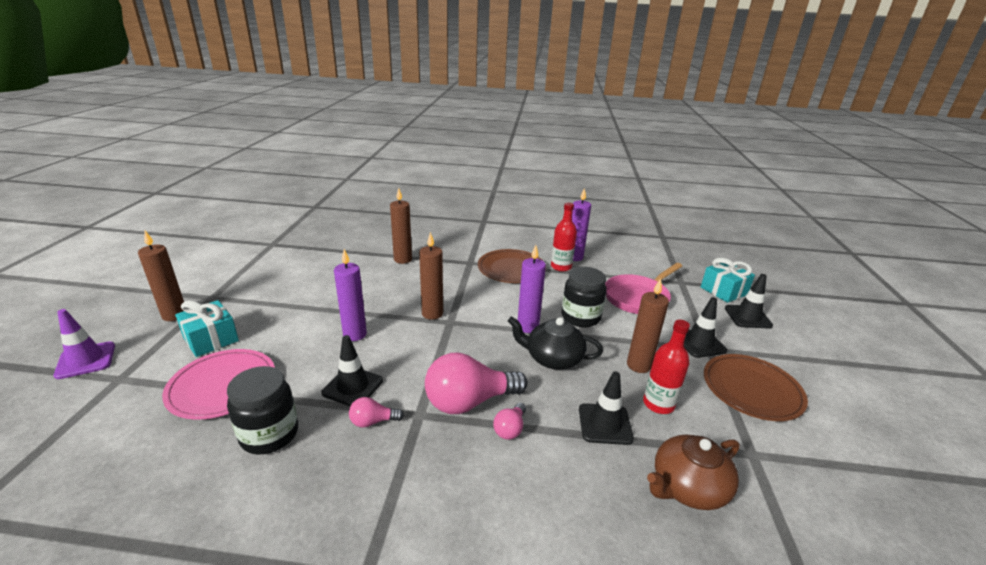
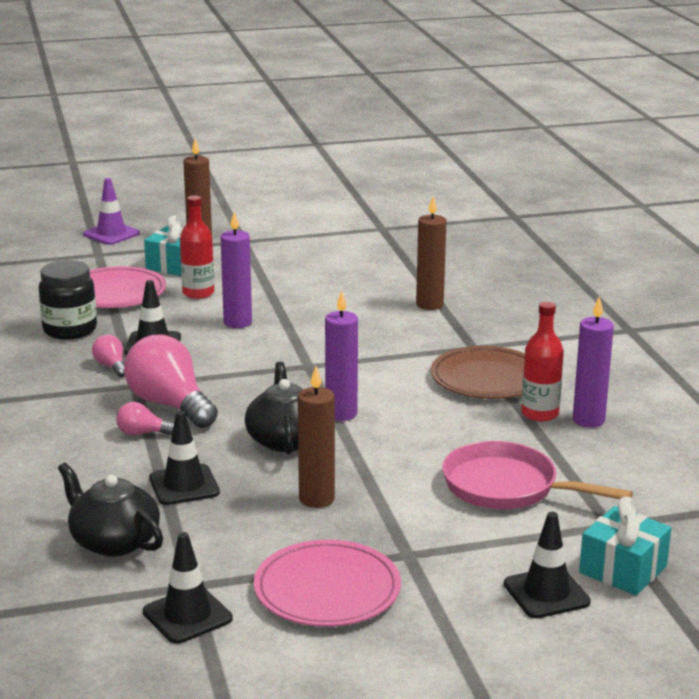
camera: 70 degrees right, 5 degrees down
(432, 314) = (316, 352): brown candle -> none
(580, 317) = (400, 446): black jar -> none
(658, 404) = (244, 518): red bottle -> red bottle (198, 293)
(687, 487) = (114, 541): brown teapot -> black teapot
(699, 343) = (416, 546): black traffic cone -> black traffic cone (187, 615)
(751, 389) = (327, 589): brown plate -> pink plate

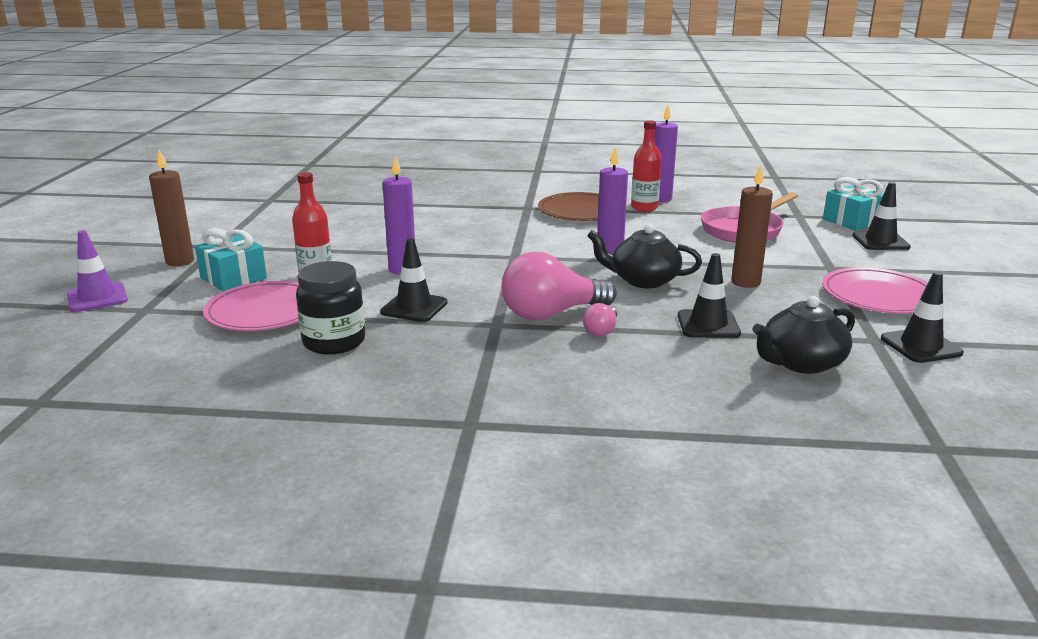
camera: 70 degrees left, 0 degrees up
(111, 366) = (445, 330): pink light bulb -> none
(429, 305) = (441, 208): brown candle -> none

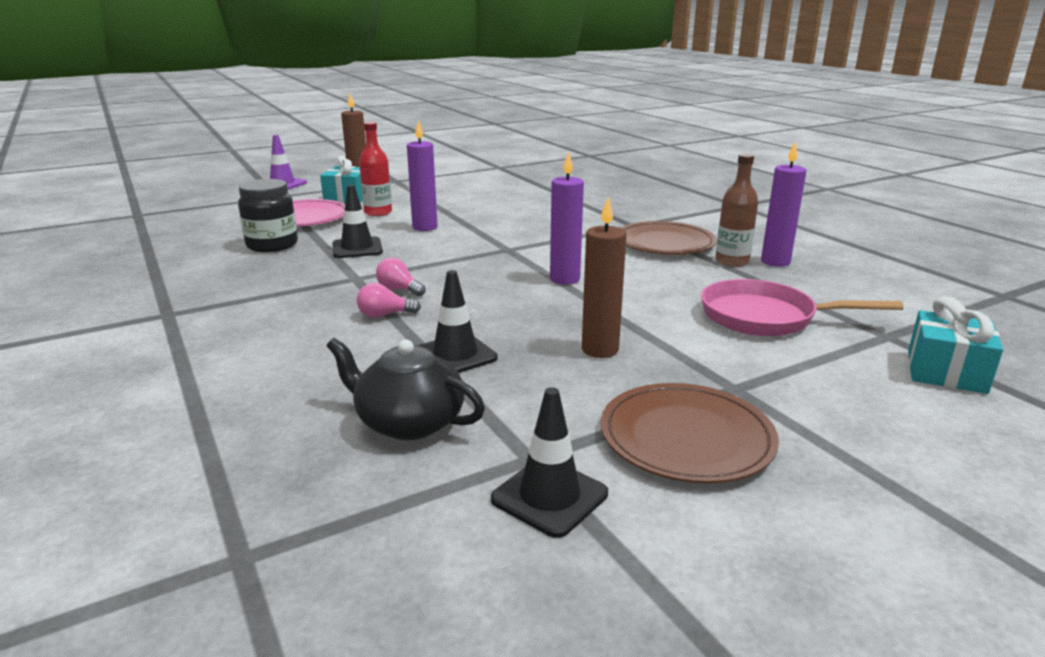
camera: 55 degrees right, 0 degrees up
(551, 314) = (399, 290): pink light bulb -> pink light bulb, size x0.47
(643, 280) = (529, 304): black teapot -> none
(644, 207) = (732, 261): red bottle -> brown bottle
(879, 296) = (686, 437): pink plate -> brown plate
(880, 241) = (906, 405): black traffic cone -> none

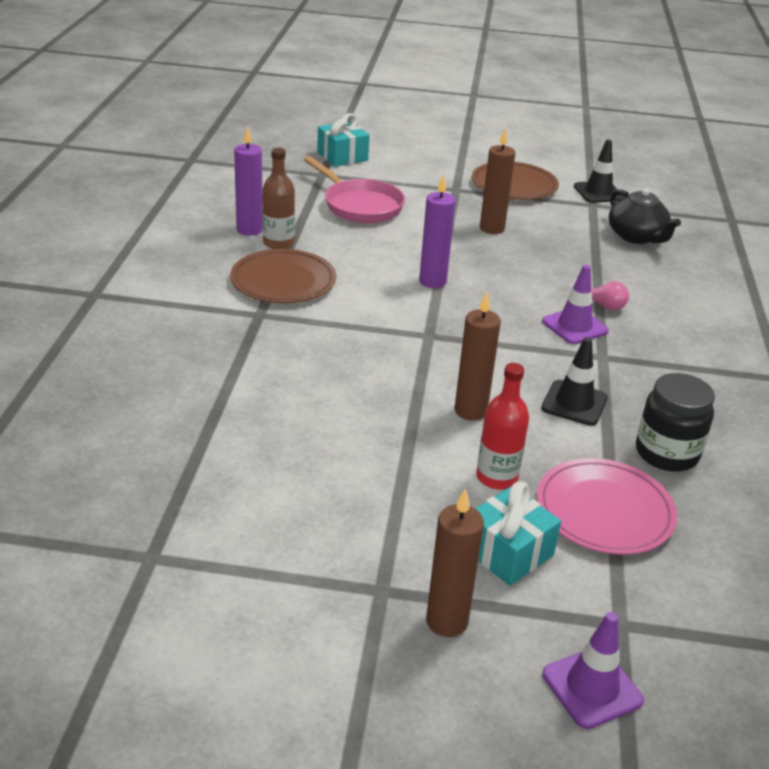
camera: 145 degrees left, 10 degrees up
(399, 290) = (574, 326): pink light bulb -> purple traffic cone
(425, 227) = (470, 411): purple candle -> brown candle
(455, 355) = (581, 258): black traffic cone -> none

